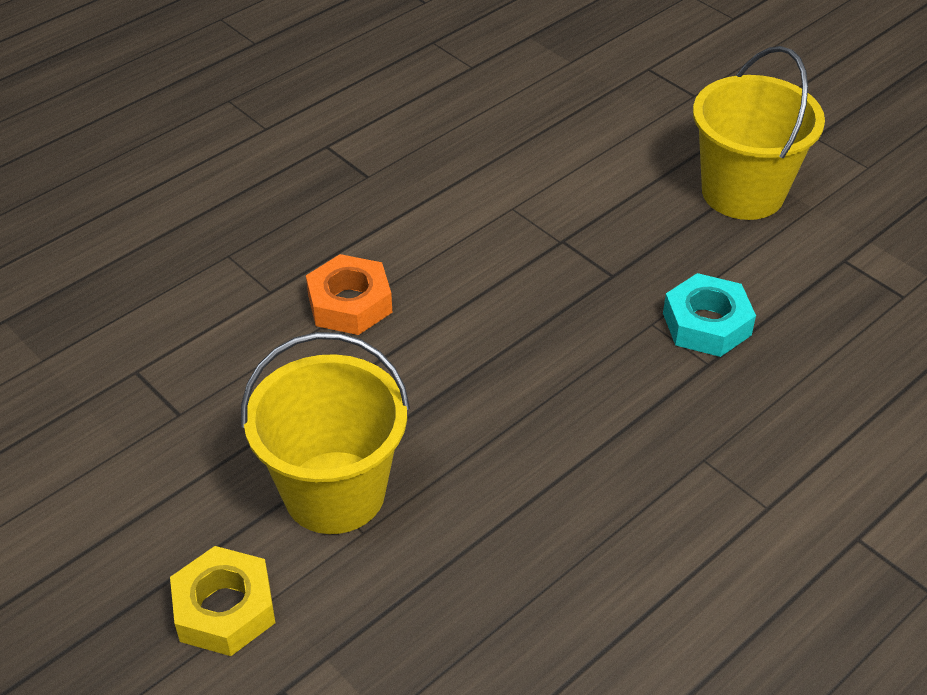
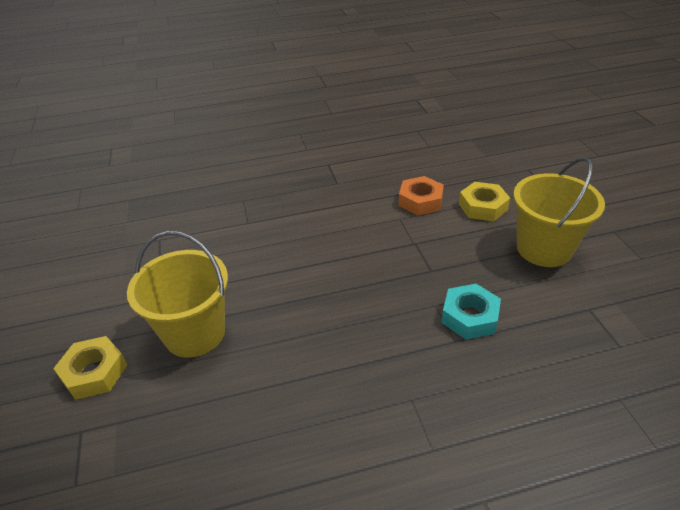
camera: 30 degrees right, 5 degrees down
(350, 303) = (280, 240): orange nut -> orange nut (420, 201)
(621, 151) = (482, 207): none -> yellow nut

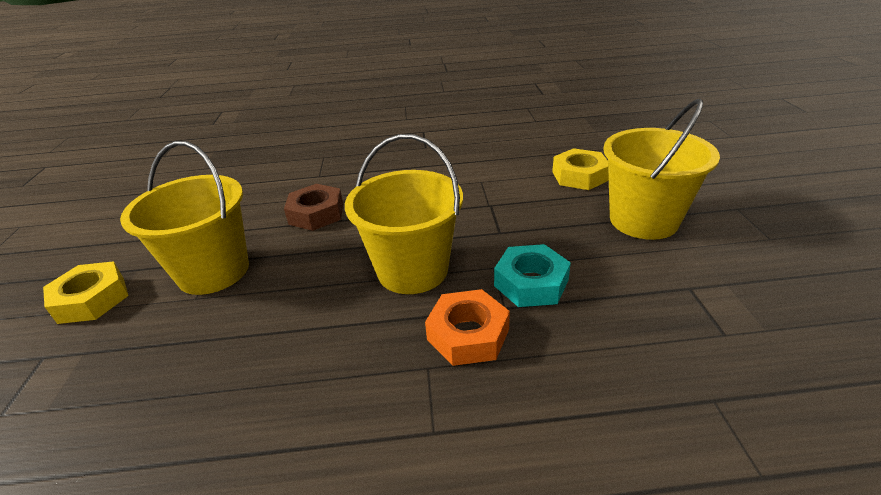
camera: 10 degrees right, 5 degrees down
(263, 265) = (316, 214): none -> brown nut
(370, 314) = (412, 270): none -> yellow bucket
(420, 201) = (510, 167): orange nut -> orange nut (468, 334)

